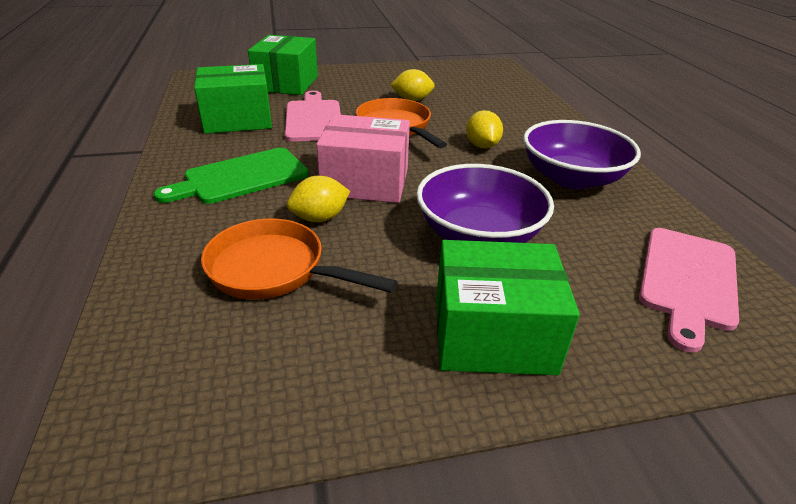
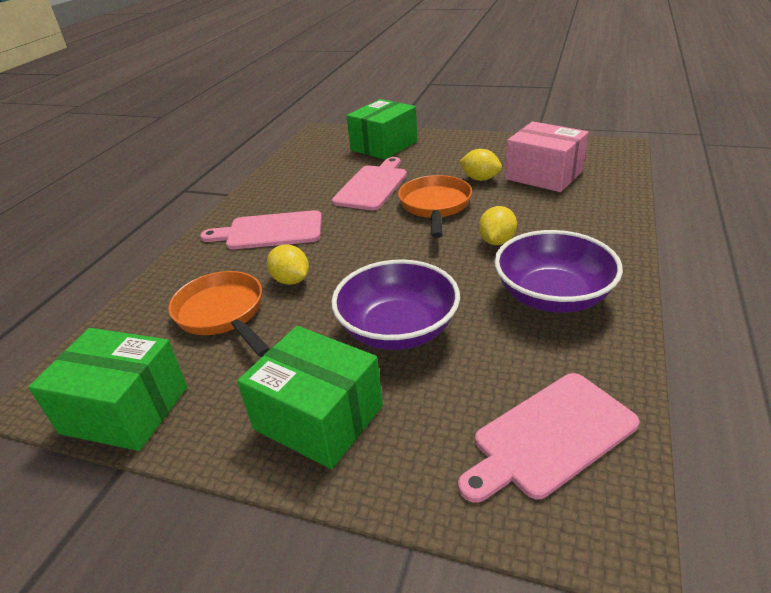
camera: 35 degrees right, 0 degrees up
(238, 119) = (314, 177): green box -> green box (125, 410)
(241, 177) = (270, 231): green cutting board -> pink cutting board
(320, 218) = (291, 280): yellow lemon -> yellow lemon turned 45 degrees clockwise
(365, 182) = (355, 256): pink box -> pink box (544, 175)

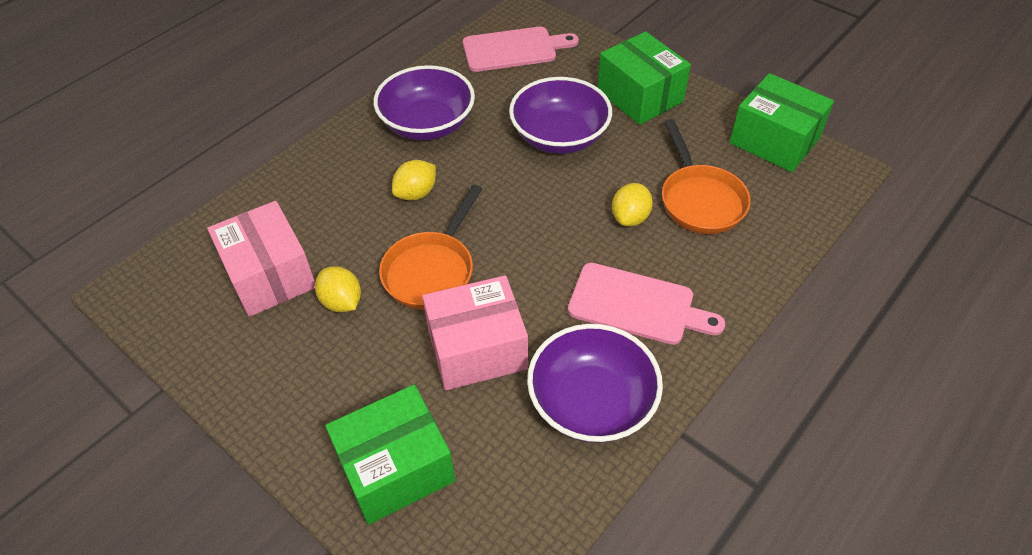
camera: 160 degrees left, 15 degrees up
(288, 187) = (591, 402): none -> purple bowl
(291, 280) = (630, 217): yellow lemon -> yellow lemon turned 45 degrees clockwise
(372, 186) = (477, 349): pink cutting board -> pink box

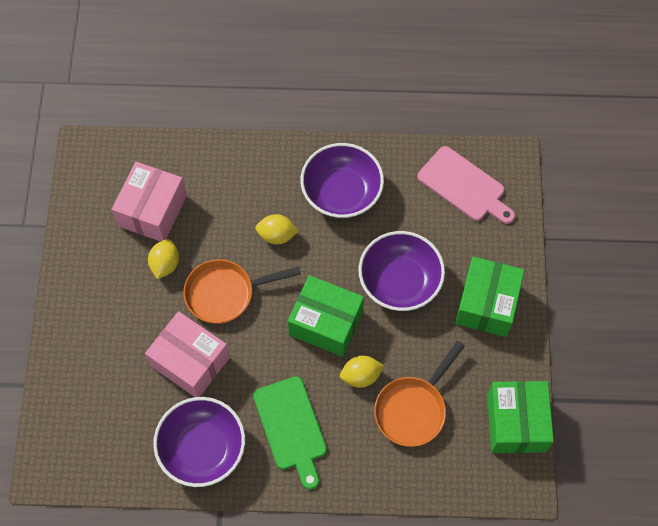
camera: 50 degrees right, 15 degrees up
(396, 468) = (88, 379): green box -> green box (326, 323)
(637, 305) = (291, 427): pink cutting board -> green cutting board

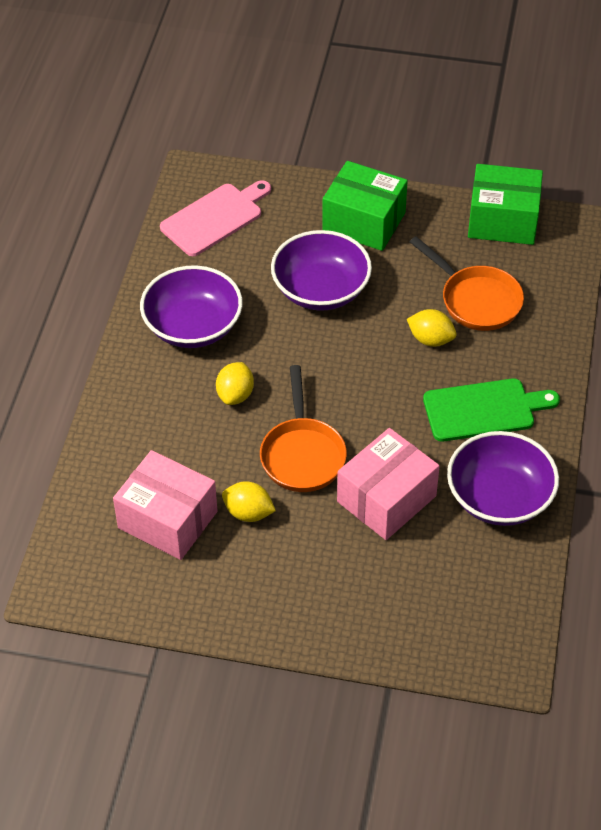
camera: 80 degrees left, 15 degrees down
(326, 323) = (360, 362): green box -> none
(361, 376) = (431, 339): yellow lemon -> yellow lemon turned 60 degrees counterclockwise

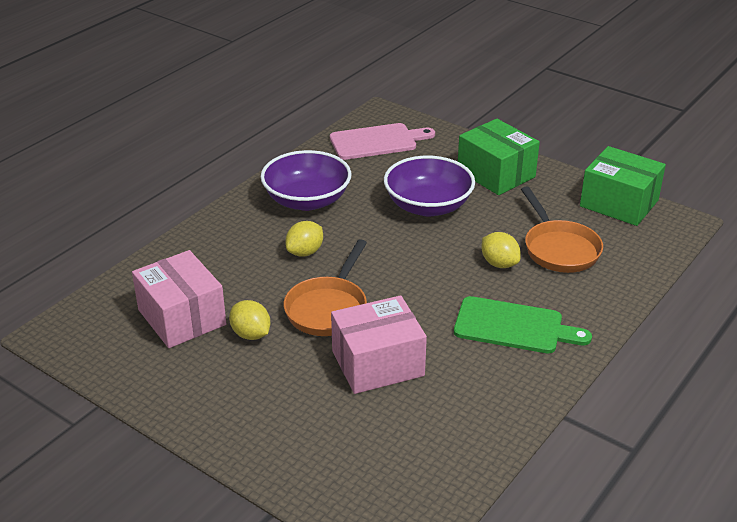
camera: 25 degrees right, 15 degrees down
(499, 497) = (483, 397): purple bowl -> none

